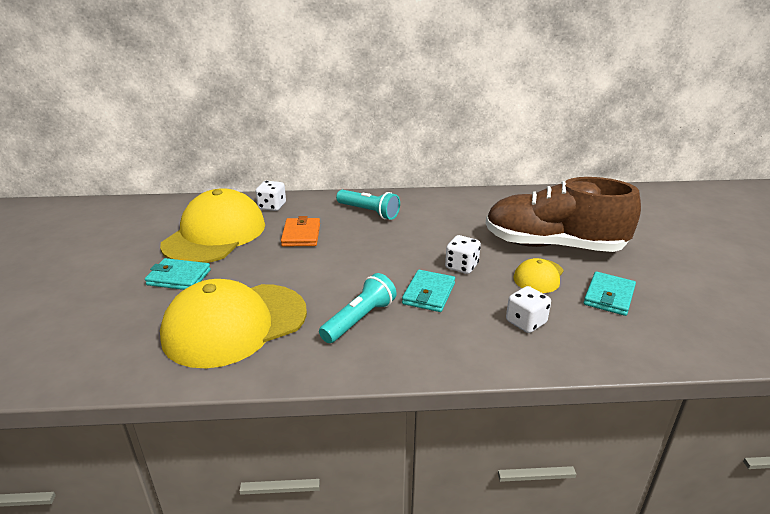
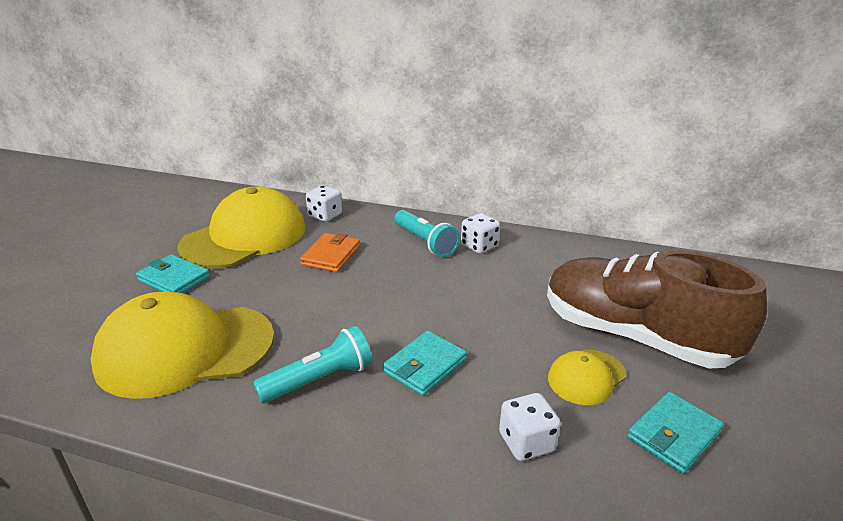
camera: 20 degrees right, 0 degrees up
(461, 266) = (491, 338): white dice -> white dice (479, 246)

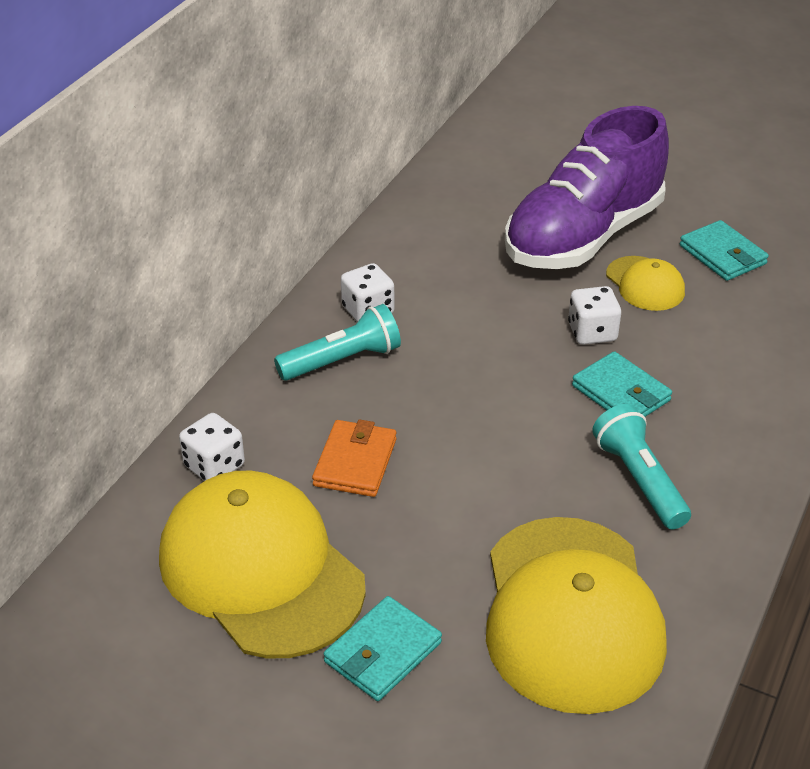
camera: 80 degrees left, 10 degrees up
(331, 255) = (355, 462): orange wallet -> orange wallet turned 75 degrees clockwise
(526, 442) = (733, 341): white dice -> white dice (592, 332)
(634, 336) = (583, 236): brown shoe -> purple shoe

